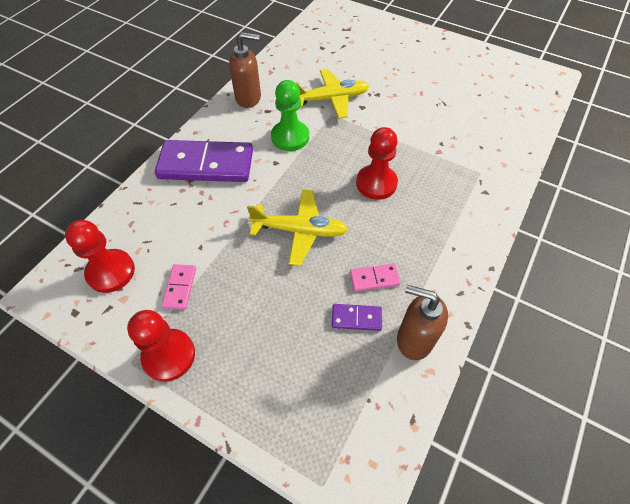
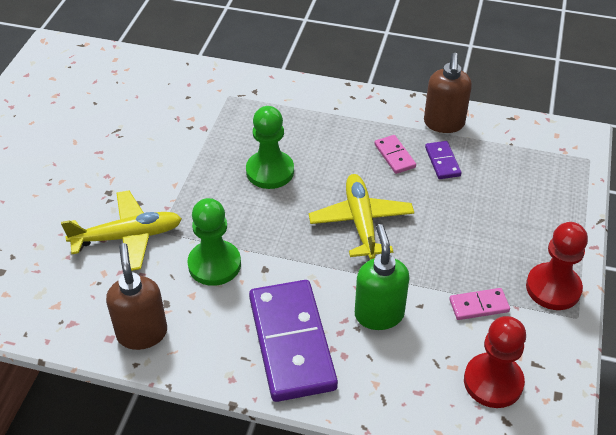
camera: 105 degrees left, 10 degrees down
(205, 218) = (379, 314): none -> green soap dispenser
(331, 99) = (127, 237): yellow plane -> yellow plane turned 105 degrees clockwise
(376, 183) = (270, 171): red pawn -> green pawn

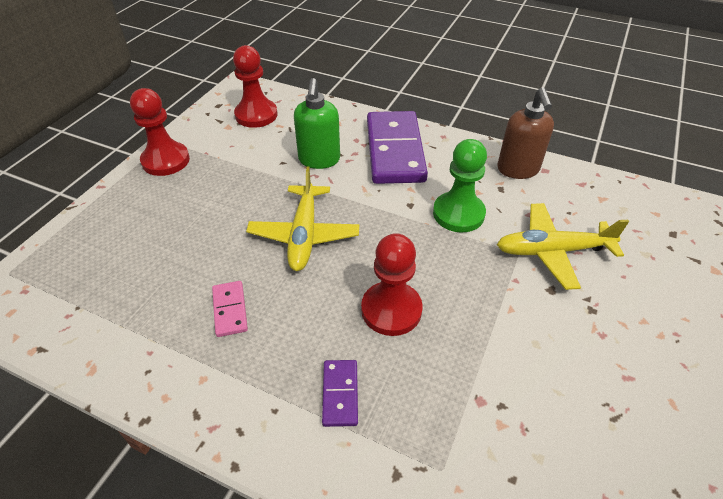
camera: 170 degrees left, 0 degrees up
(270, 171) = (391, 310): green pawn -> red pawn
(442, 162) = (177, 293): purple domino -> purple domino (340, 394)
(444, 124) = (137, 352): brown soap dispenser -> none
(479, 306) = (235, 156): pink domino -> none

